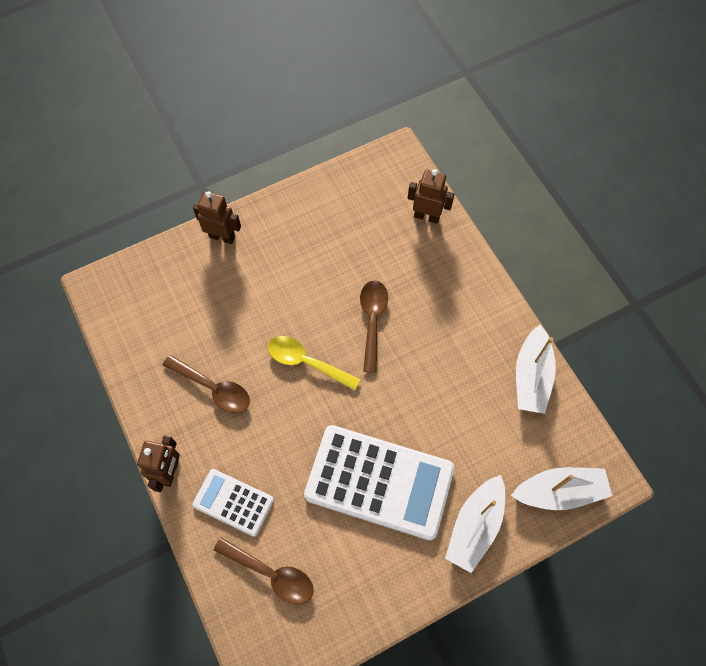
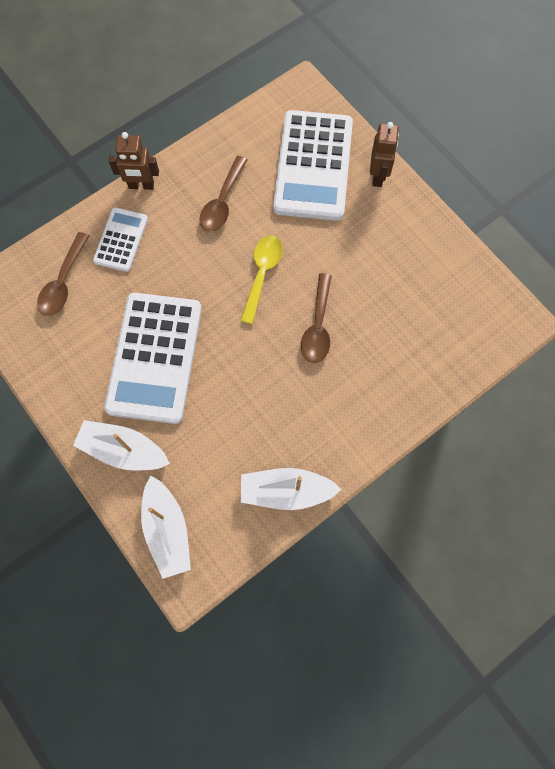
camera: 80 degrees right, 5 degrees up
(194, 293) = (313, 166): none -> white calculator
(372, 320) = (317, 326): brown spoon -> brown spoon turned 105 degrees clockwise
(427, 216) = (451, 362): brown robot -> none

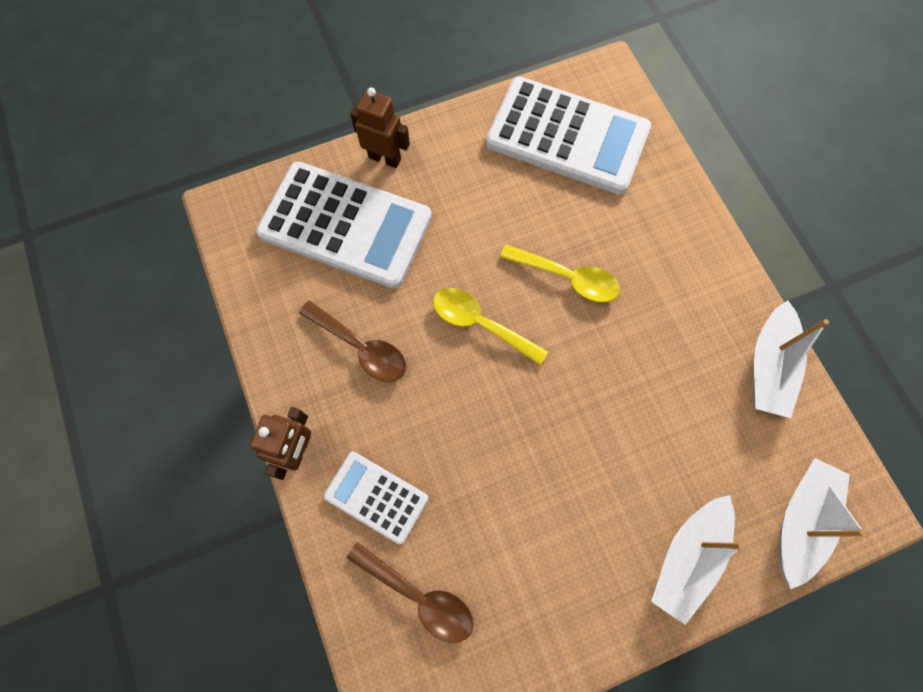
camera: 75 degrees left, 0 degrees up
(155, 358) = (565, 487): white calculator -> white calculator (567, 136)
(167, 530) = (800, 521): white boat -> white boat turned 60 degrees counterclockwise
(317, 326) = (567, 278): brown spoon -> yellow spoon

